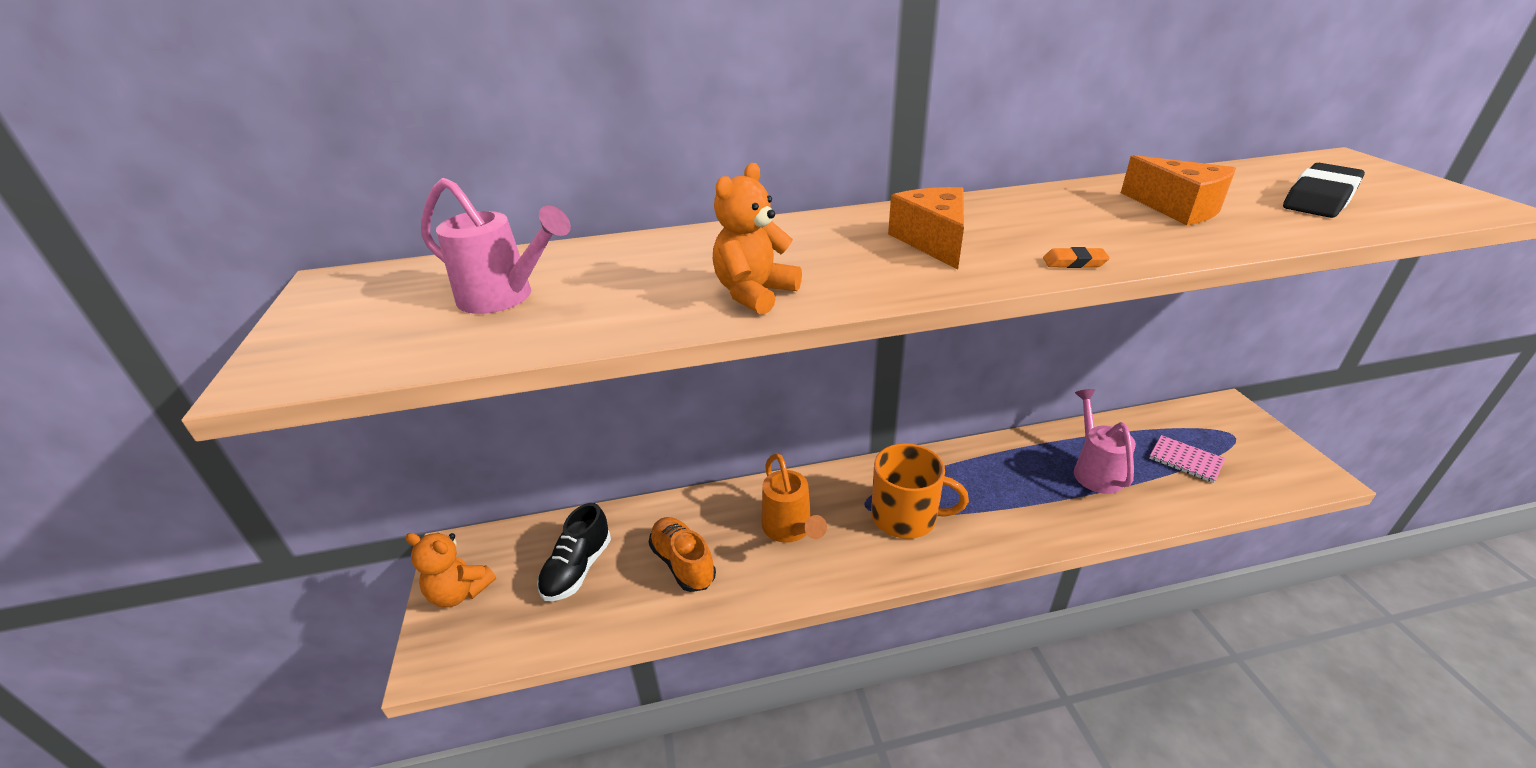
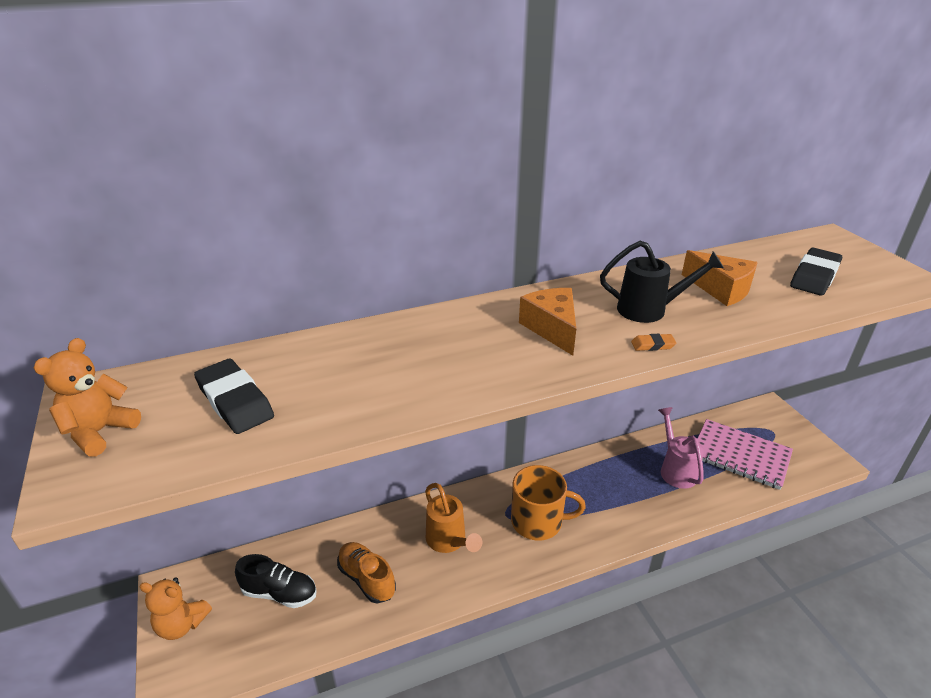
camera: 10 degrees left, 0 degrees up
(504, 298) = (235, 401): pink watering can -> black eraser
(578, 569) = (280, 593): black shoe -> black shoe turned 90 degrees counterclockwise
(754, 293) = (429, 386): orange teddy bear -> orange teddy bear (100, 432)
(1072, 226) = (649, 310): none -> black watering can
(1185, 460) = (740, 455): pink notebook -> pink notebook, size x1.92

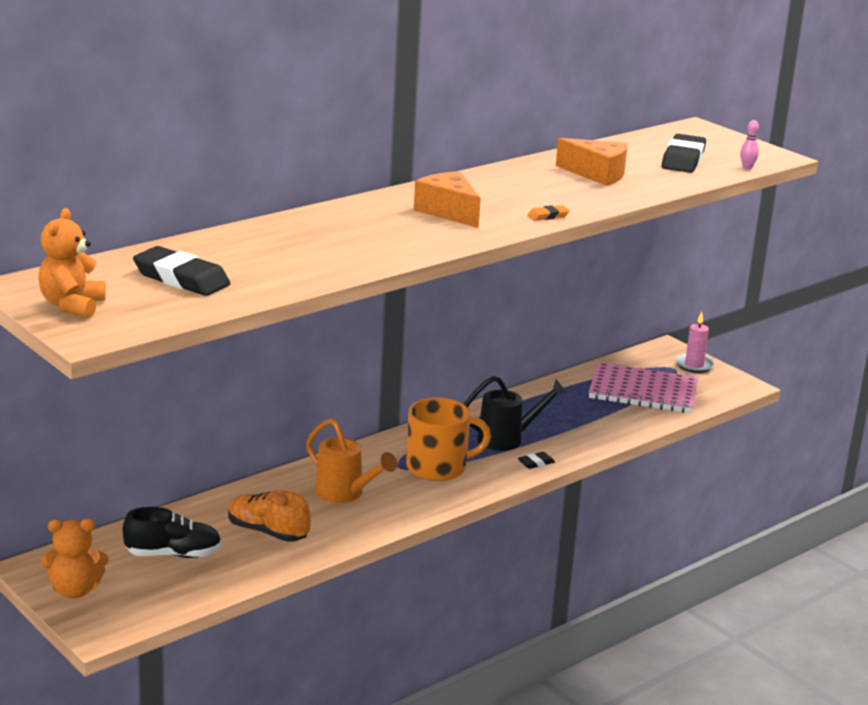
camera: 20 degrees left, 10 degrees down
(624, 531) = (536, 463): none -> black eraser
(649, 310) = (535, 193): black watering can -> black watering can (507, 439)
(676, 469) = (575, 410): pink watering can -> none
(791, 430) = (694, 365): none -> pink candle
(883, 293) = (747, 167): none -> pink bowling pin

